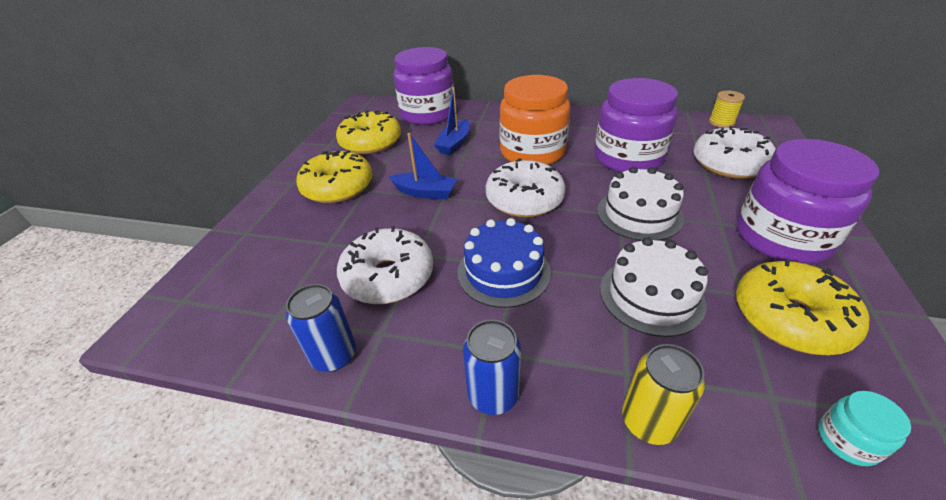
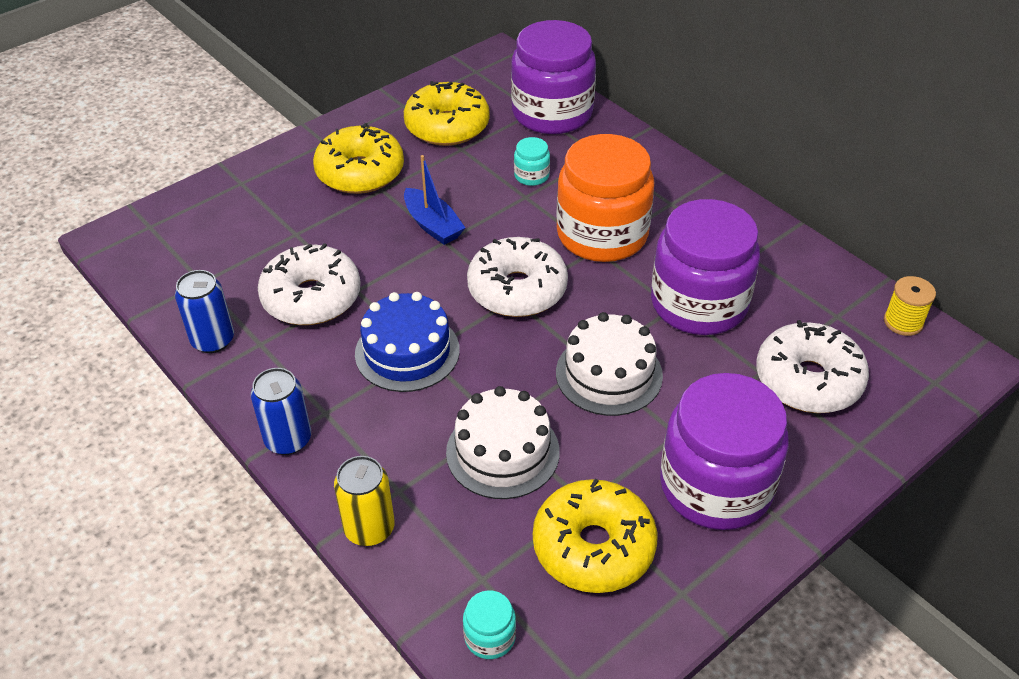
camera: 35 degrees right, 5 degrees up
(454, 144) = (531, 176): blue boat -> turquoise jar

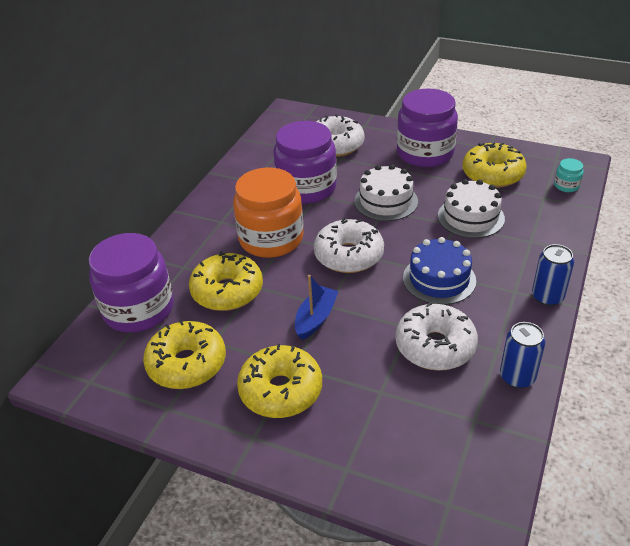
camera: 115 degrees left, 5 degrees down
(369, 528) = (561, 241): yellow can -> none
(531, 176) = (227, 291): turquoise jar -> yellow donut
(903, 322) = (272, 129): yellow spool -> none

